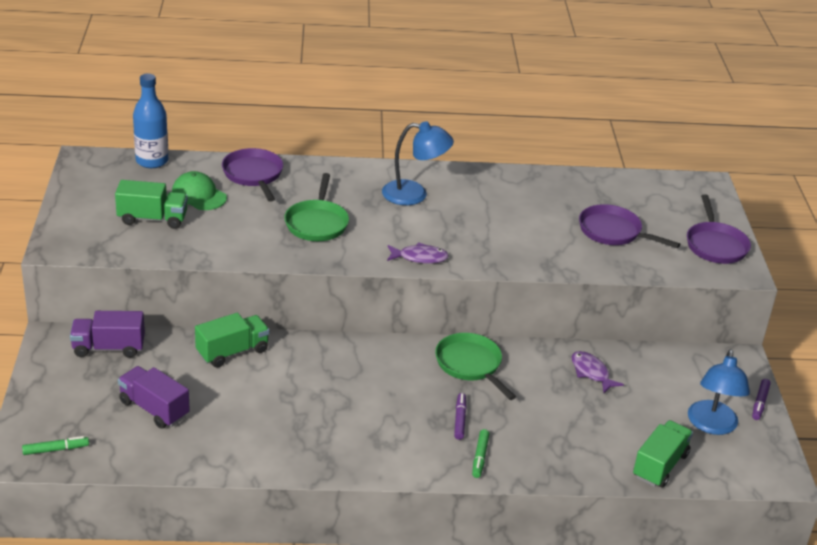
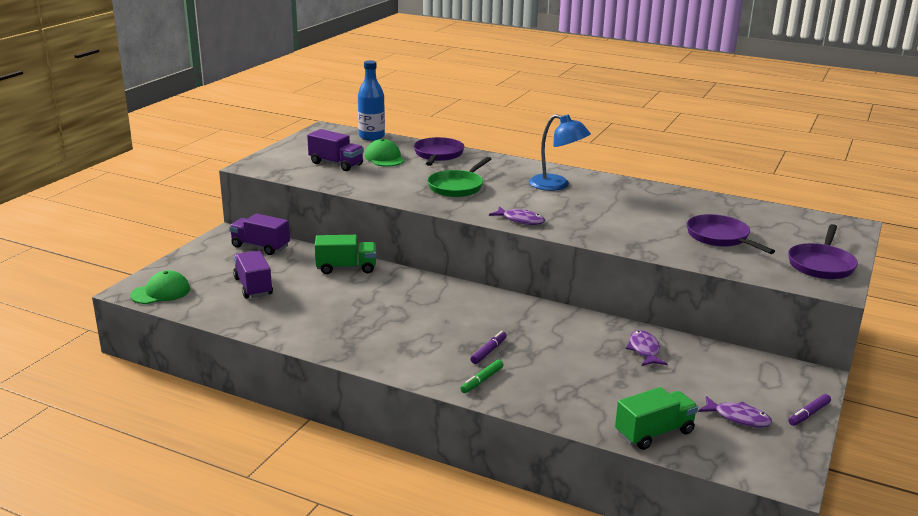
camera: 30 degrees right, 10 degrees down
(56, 449) = (161, 292): green marker -> green cap
(152, 219) = (336, 164): green truck -> purple truck
(470, 365) = (534, 319): green pan -> none
(712, 425) = (738, 418): blue lamp -> purple fish

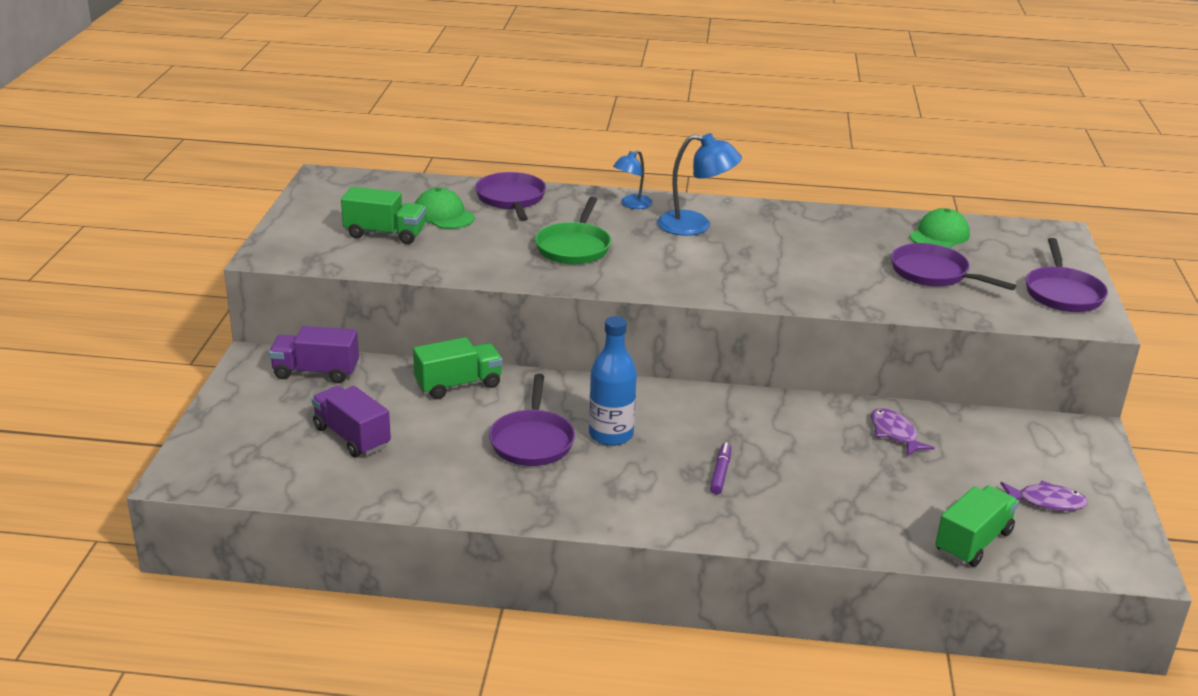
camera: 20 degrees left, 5 degrees up
(161, 292) = (226, 471): green cap -> green cap (939, 235)
(336, 164) = (385, 234): purple truck -> green truck
(370, 309) = (532, 440): none -> purple pan
(371, 137) = (399, 181): blue bottle -> blue bottle (611, 435)
(482, 380) = (739, 515): green marker -> none
(520, 168) = (632, 205): none -> blue lamp
(521, 220) = (690, 286): purple fish -> none
(808, 414) = (1112, 481): purple marker -> none

